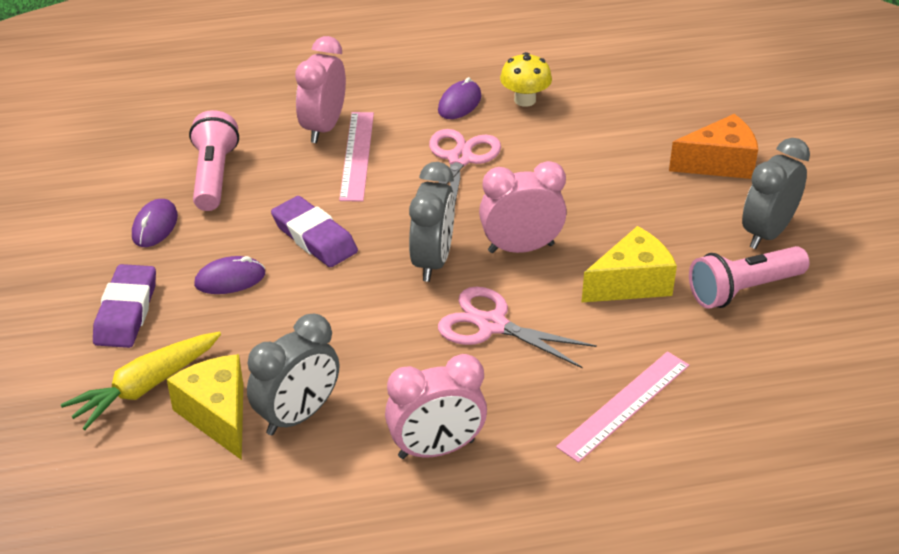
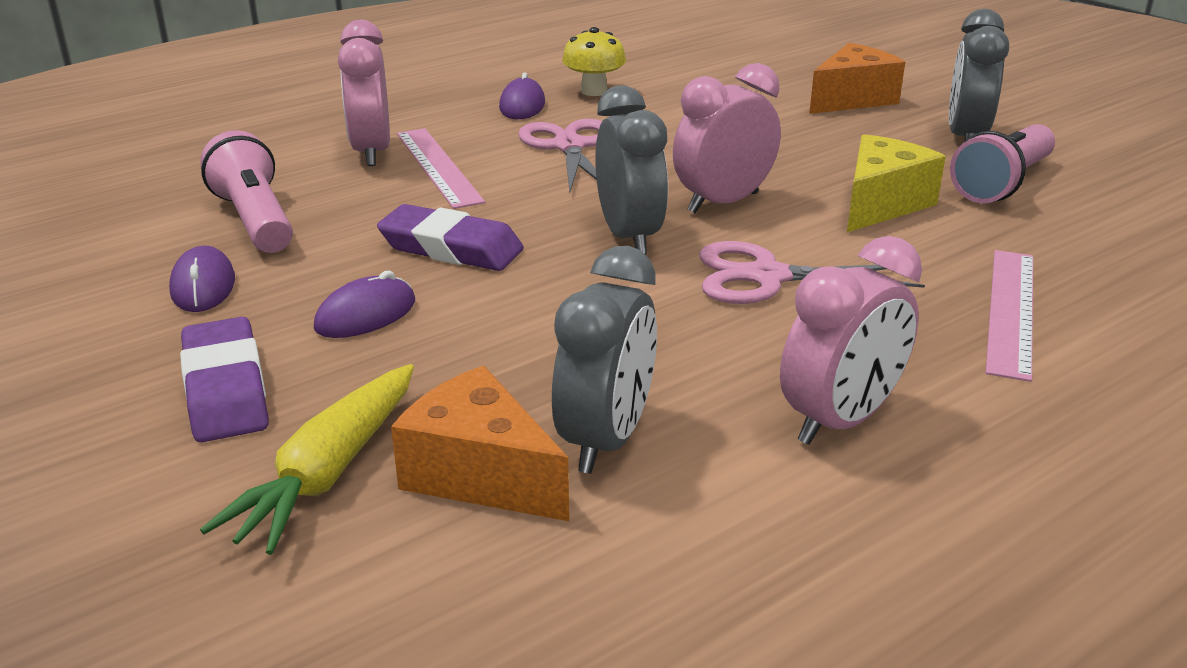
camera: 25 degrees left, 10 degrees down
(218, 415) = (480, 475): yellow cheese -> orange cheese

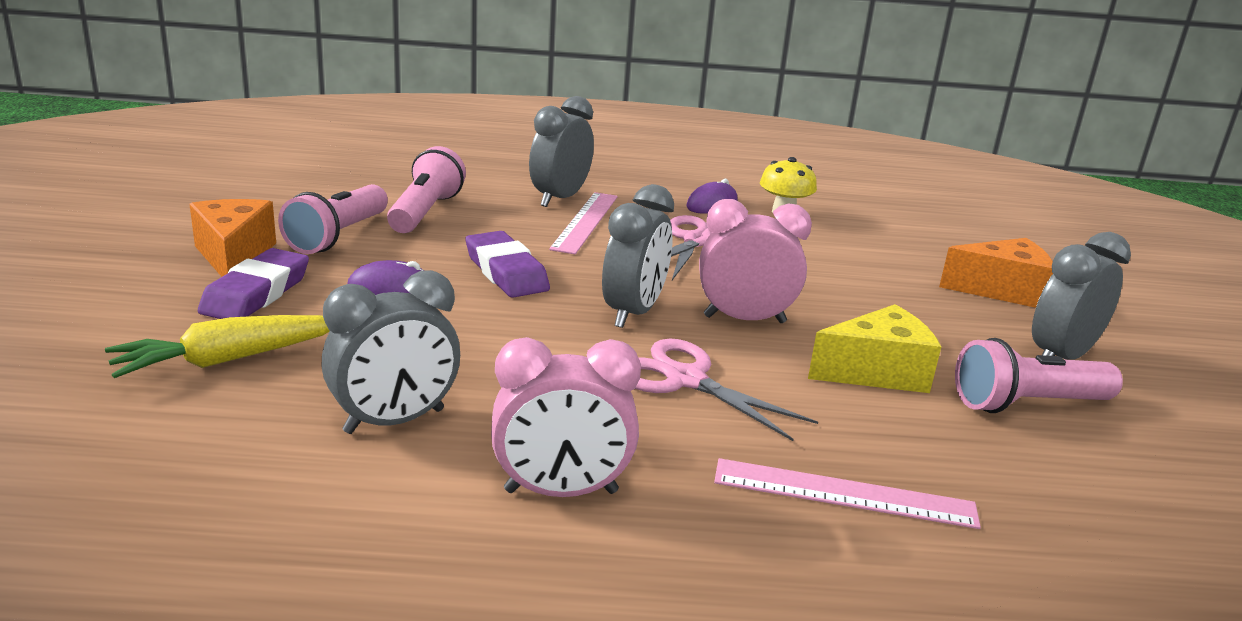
camera: 35 degrees right, 5 degrees down
(203, 286) = (338, 236): purple mouse -> pink flashlight
(371, 152) = (559, 198): pink clock -> grey clock
(480, 475) = (294, 402): orange cheese -> orange cheese (234, 256)
(1010, 311) = (844, 493): pink ruler -> pink ruler turned 45 degrees clockwise

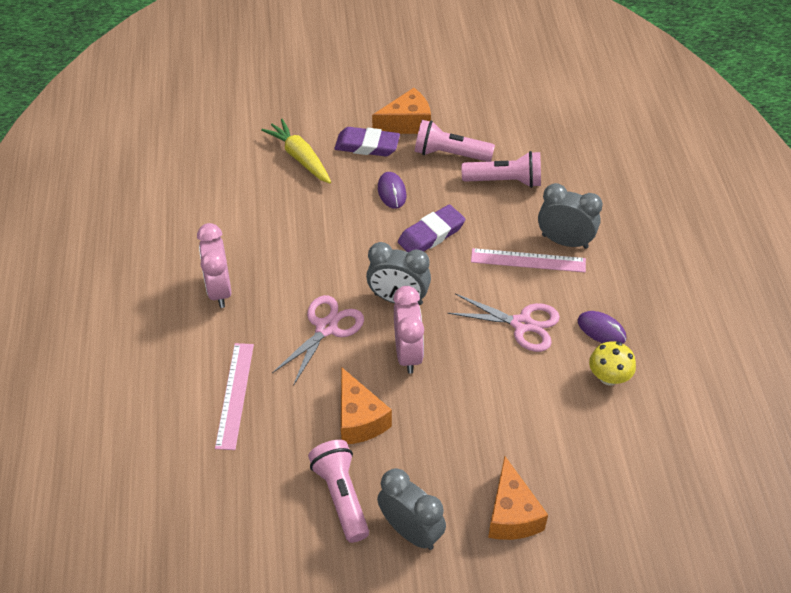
camera: 85 degrees right, 25 degrees up
(394, 421) = (262, 225): grey clock -> none
(877, 372) = (359, 419): yellow cheese -> orange cheese

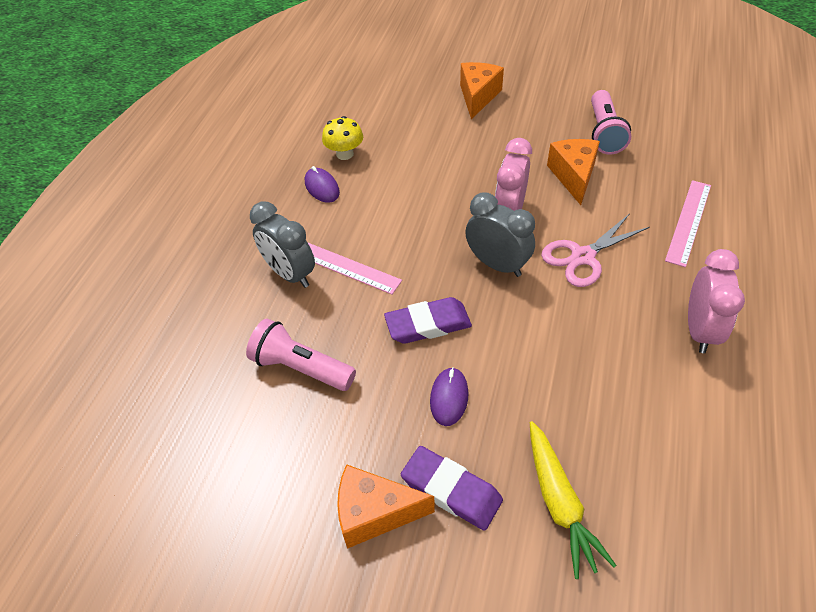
camera: 155 degrees left, 0 degrees up
(411, 531) = (556, 104): grey clock -> none
(450, 154) = (343, 433): pink flashlight -> none
(522, 324) = (388, 210): pink scissors -> none

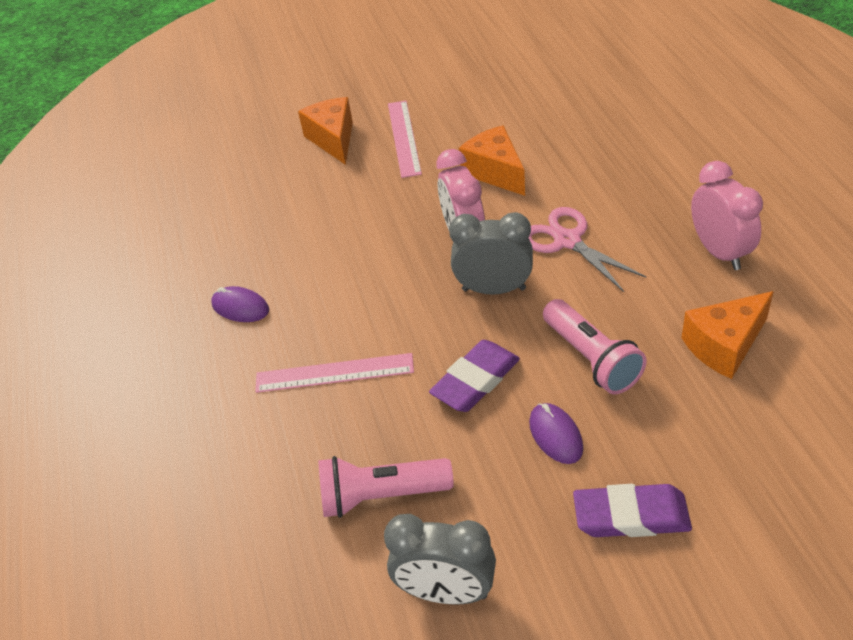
camera: 30 degrees left, 5 degrees down
(290, 274) = (284, 412): grey clock -> grey clock (446, 592)
(345, 154) = (236, 261): yellow mushroom -> none
(374, 513) = (579, 582): orange cheese -> orange cheese (724, 345)
(559, 503) = (732, 465): yellow carrot -> none
(583, 257) = (567, 241): pink scissors -> pink scissors turned 120 degrees clockwise
(604, 133) = (489, 119): pink flashlight -> pink flashlight (591, 359)
(688, 222) = (632, 164): pink ruler -> pink ruler (404, 138)

